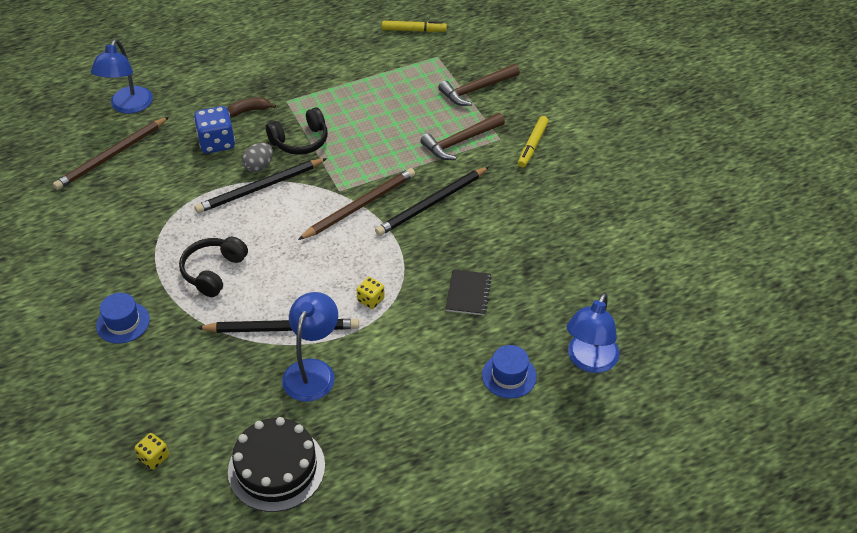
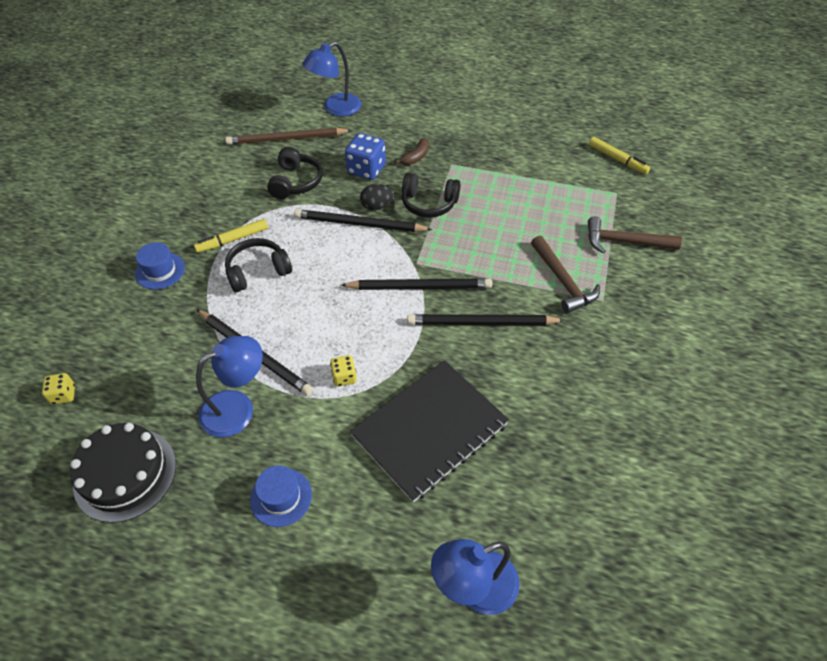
camera: 40 degrees right, 5 degrees up
(164, 186) = (296, 182): none -> black headphones
(249, 110) = (415, 157): brown banana -> brown banana turned 105 degrees clockwise
(259, 166) = (377, 206): grey egg -> black egg
(360, 206) = (420, 287): brown pencil -> black pencil
(460, 141) = (563, 281): brown hammer -> brown hammer turned 120 degrees counterclockwise
(468, 293) = (430, 430): black notebook -> black notebook, size x2.17
(509, 376) = (385, 541): blue hat -> blue hat (281, 497)
(532, 145) = (629, 325): yellow marker -> yellow marker (232, 240)

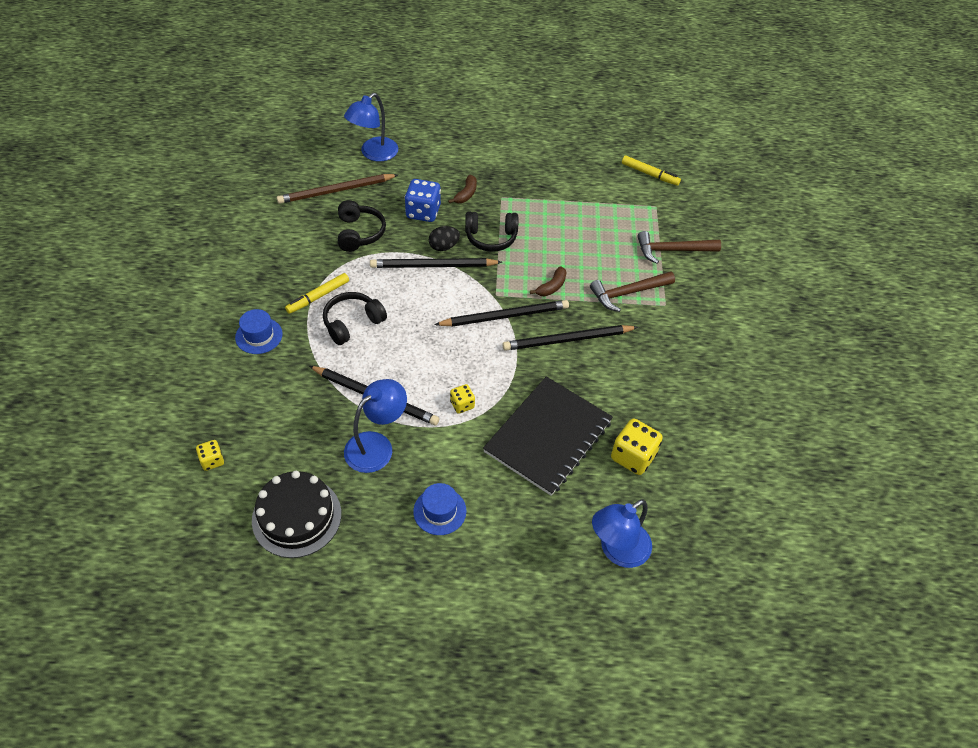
camera: 15 degrees left, 0 degrees up
(479, 263) = (551, 287): none -> brown banana
(523, 472) = (633, 457): none -> yellow dice
(563, 281) = (628, 293): brown hammer -> brown hammer turned 105 degrees clockwise

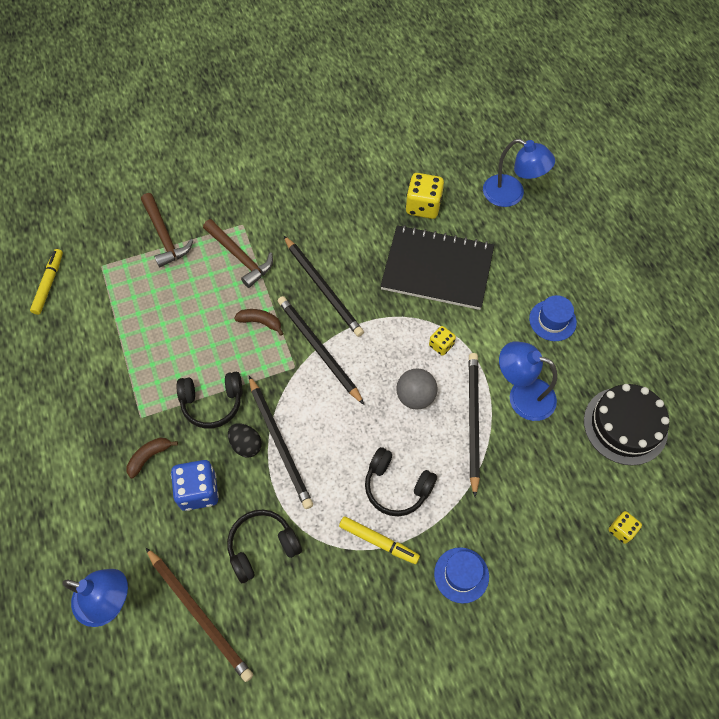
camera: 110 degrees left, 10 degrees up
(422, 365) = (415, 397): none -> grey ball
(466, 194) = (149, 457): brown banana -> brown banana turned 45 degrees counterclockwise
(491, 238) = (212, 403): black headphones -> black headphones turned 105 degrees clockwise

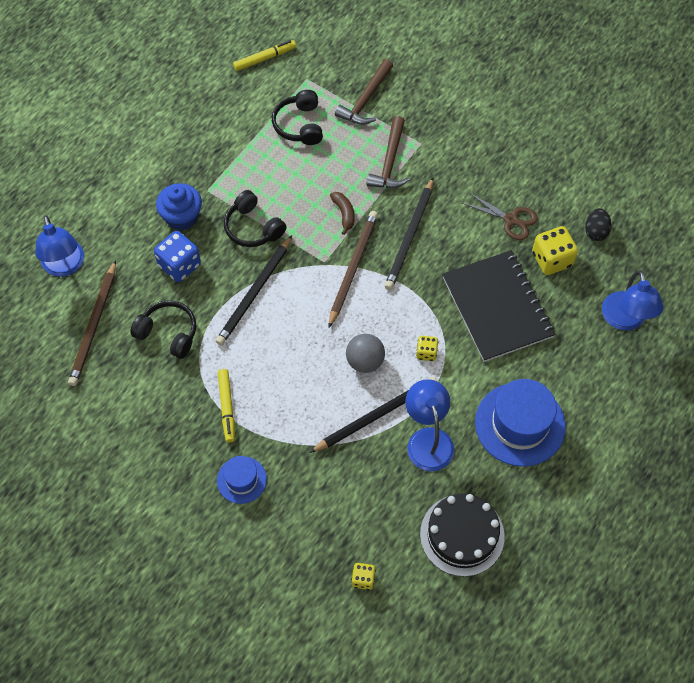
camera: 55 degrees right, 0 degrees up
(149, 457) = (182, 217): brown banana -> blue cupcake
(246, 445) = (237, 271): black egg -> black egg (596, 231)
(318, 349) = (353, 268): black pencil -> brown pencil
(366, 210) = (511, 220): none -> brown scissors
(396, 487) = (279, 393): black headphones -> black headphones (299, 125)
(552, 320) = (520, 424): blue hat -> blue hat, size x1.84

